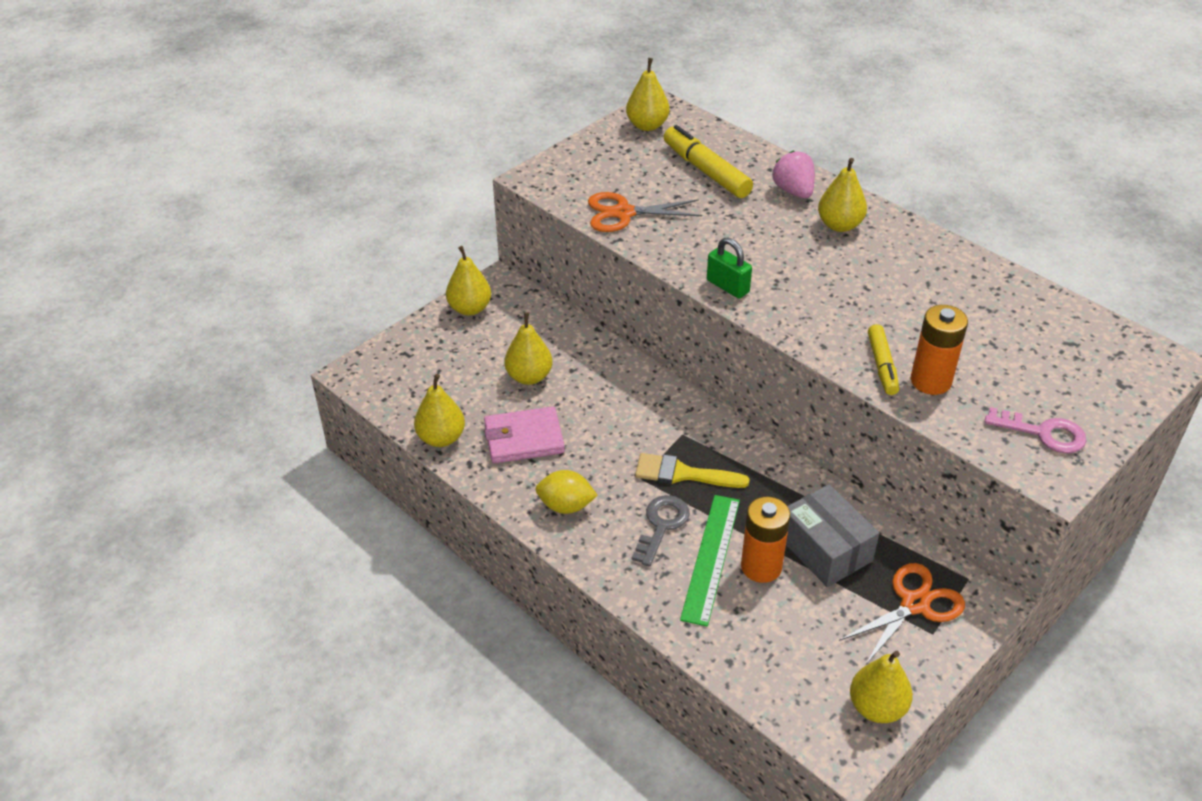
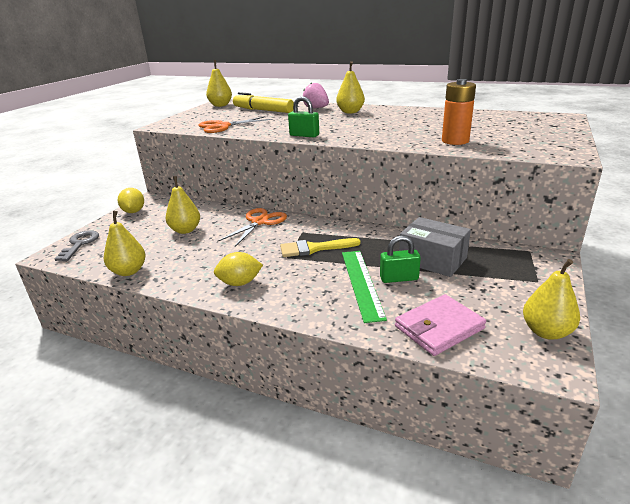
camera: 20 degrees left, 15 degrees down
(470, 308) = (133, 211): yellow pear -> yellow lemon
(524, 438) = (193, 258): pink wallet -> pink wallet (439, 328)
(661, 525) = (316, 275): grey key -> grey key (80, 244)
(761, 566) = (399, 278): orange battery -> green padlock
(882, 365) = (421, 141): yellow marker -> none
(914, 604) = (512, 270): orange scissors -> orange scissors (259, 222)
(1043, 433) = (540, 144): pink key -> none

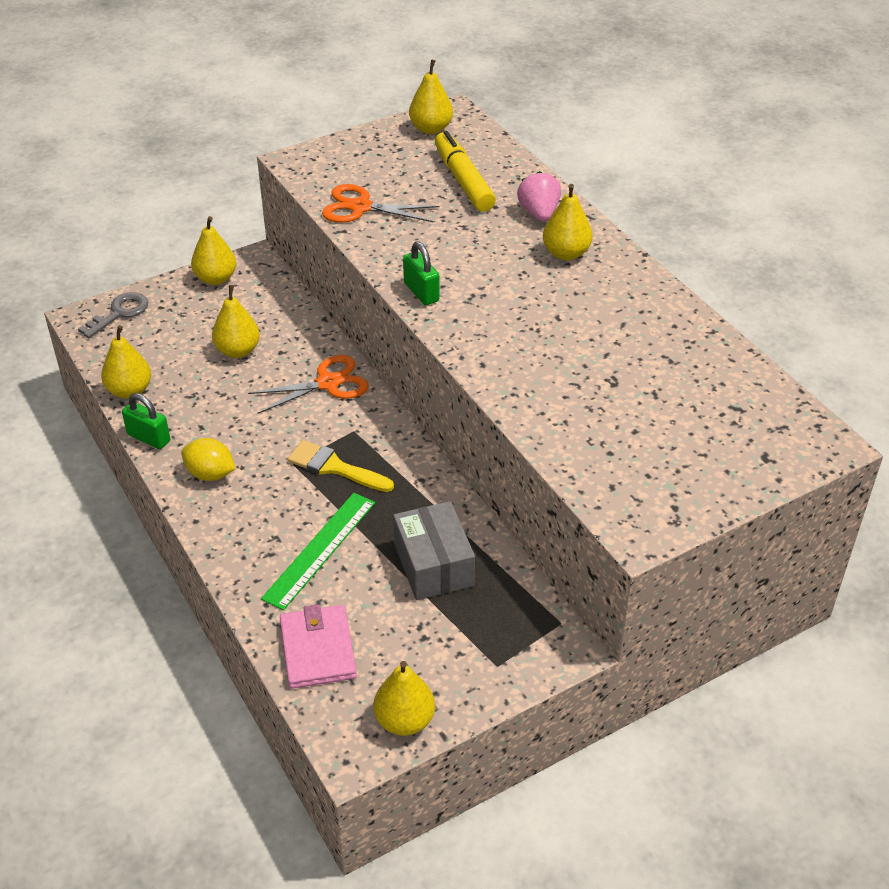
camera: 35 degrees right, 15 degrees up
(133, 211) = (216, 279): yellow lemon -> yellow pear
(399, 278) = (363, 567): green padlock -> green padlock (148, 438)
(439, 328) = (317, 650): pink wallet -> pink wallet turned 75 degrees clockwise
(455, 141) = (569, 417): orange battery -> none

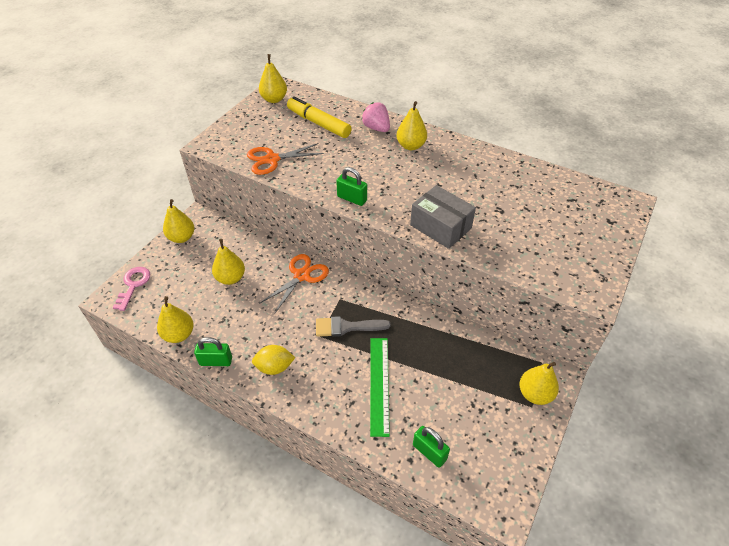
camera: 30 degrees left, 5 degrees up
(119, 313) = (133, 285): grey key -> pink key
(317, 650) = (429, 452): pink wallet -> green padlock
(334, 467) = (346, 327): yellow brush -> grey brush
(404, 720) = (513, 471): yellow pear -> yellow pear (535, 394)
(433, 565) = (449, 361): grey box -> grey box (440, 226)

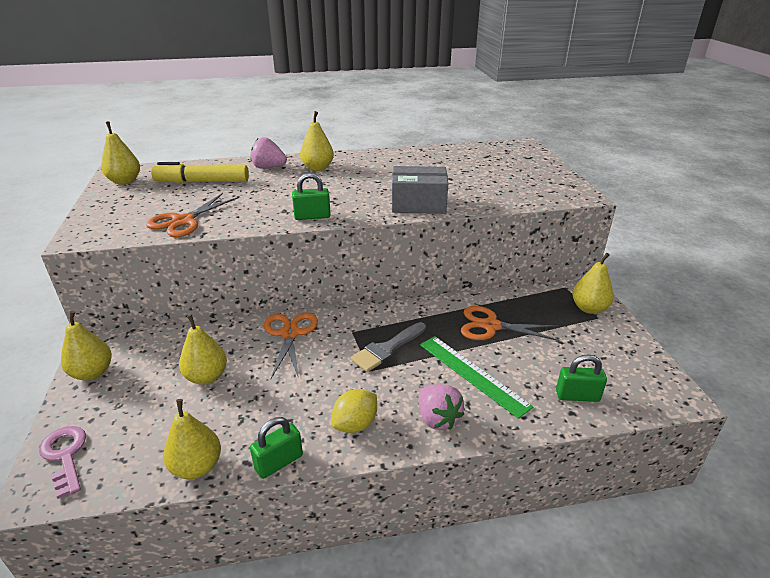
camera: 40 degrees left, 15 degrees down
(322, 398) = (437, 418): none -> pink strawberry
(437, 357) = (491, 326): none -> orange scissors

